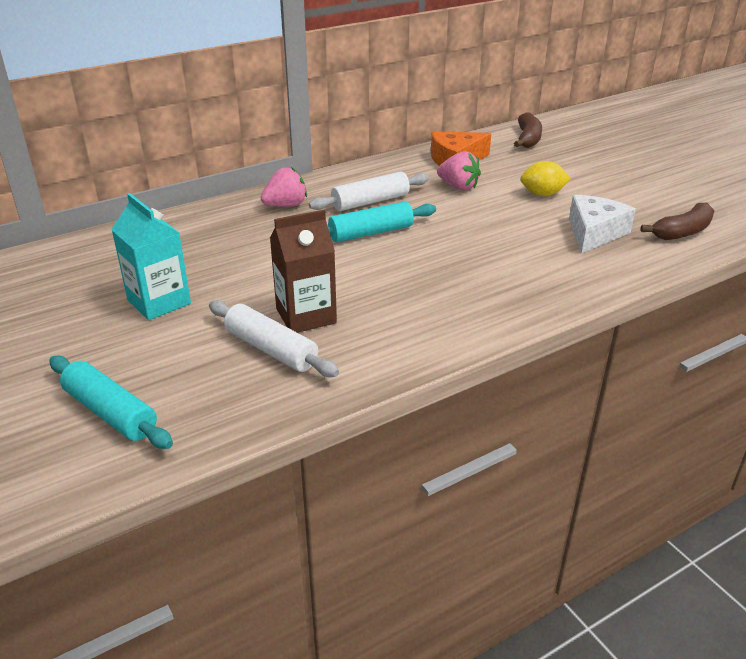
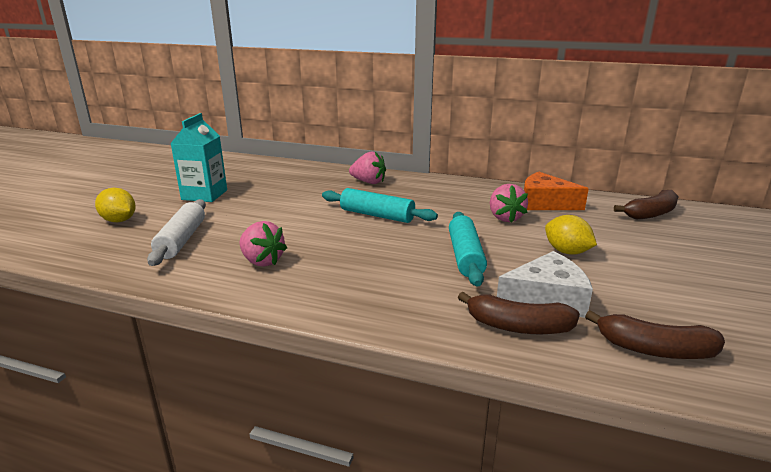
camera: 50 degrees right, 10 degrees down
(111, 412) = (75, 225): turquoise rolling pin -> turquoise rolling pin (465, 256)
(147, 377) = (119, 220): none -> yellow lemon
(306, 316) = (235, 235): brown carton -> none
(370, 201) = (421, 200): white rolling pin -> none
(386, 320) = (262, 261): none -> pink strawberry
(616, 259) = (518, 327): none -> brown banana

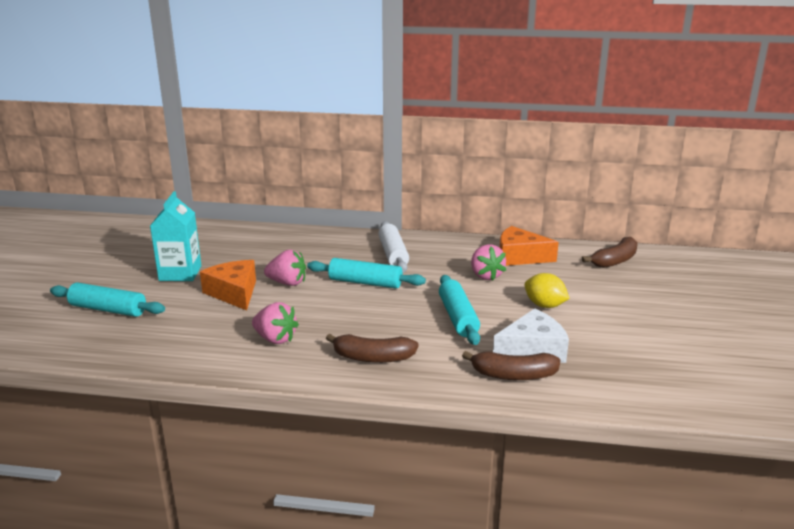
camera: 10 degrees left, 0 degrees up
(119, 220) = (108, 309): yellow lemon -> turquoise rolling pin
(181, 240) = (185, 325): white rolling pin -> white rolling pin (393, 254)
(244, 215) = (234, 293): none -> orange cheese
(368, 182) = (344, 245): pink strawberry -> pink strawberry (287, 283)
(654, 349) = (617, 382): brown banana -> brown banana (372, 358)

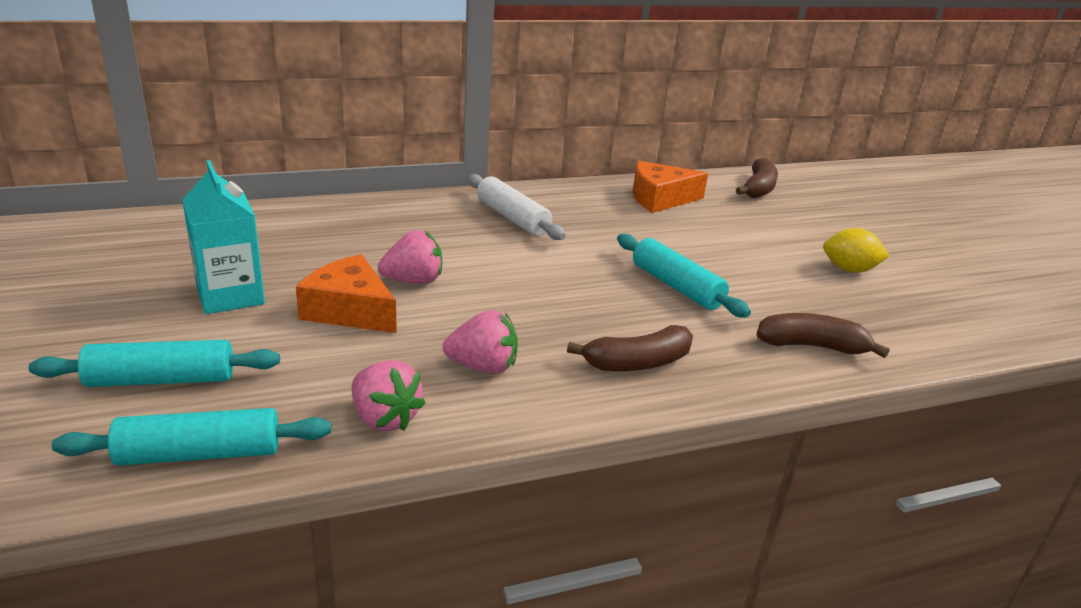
camera: 30 degrees left, 5 degrees up
(365, 282) = (518, 261): turquoise rolling pin -> turquoise rolling pin (200, 453)
(486, 276) = (649, 228): pink strawberry -> pink strawberry (384, 418)
(513, 375) = (812, 346): brown banana -> brown banana turned 150 degrees counterclockwise
(532, 349) = (796, 309): white cheese -> none
(544, 305) = (749, 253): yellow lemon -> yellow lemon (849, 269)

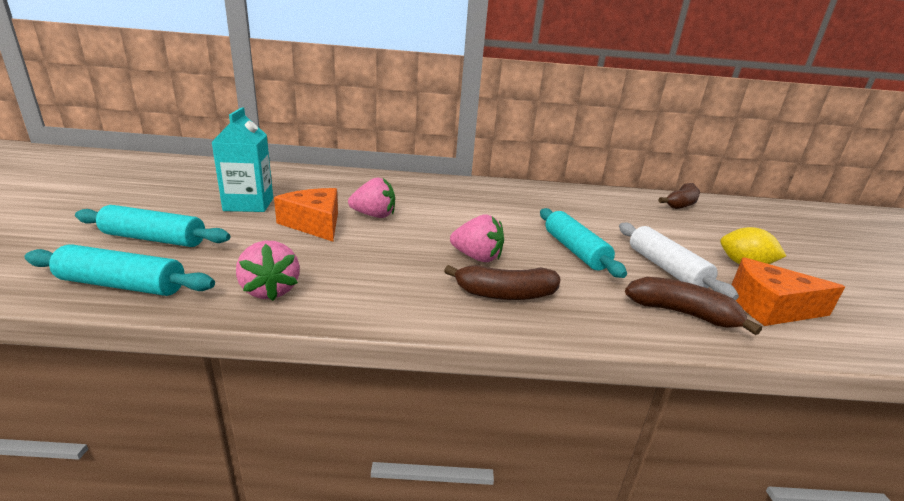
camera: 20 degrees right, 5 degrees down
(483, 367) = (376, 273): pink strawberry -> pink strawberry (477, 257)
(512, 218) = (474, 194): white rolling pin -> white rolling pin (665, 268)
(660, 199) = (595, 199): orange cheese -> orange cheese (770, 307)

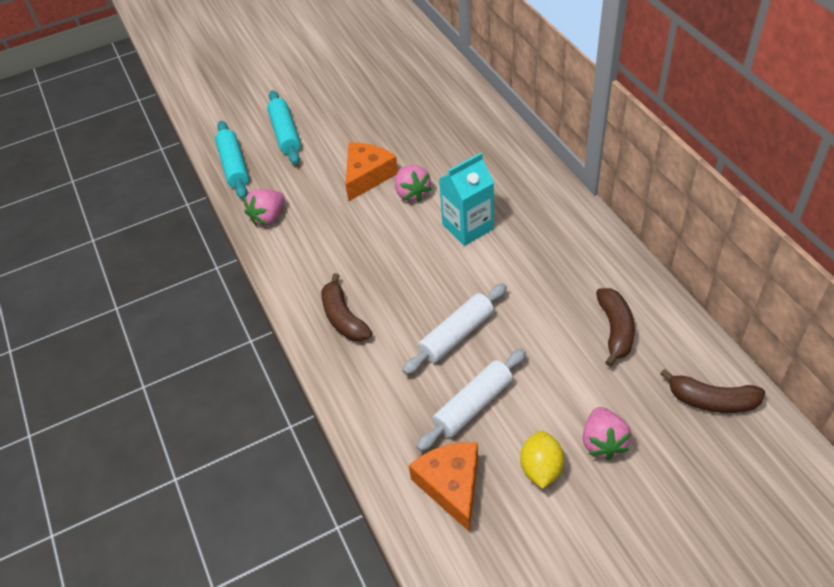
camera: 70 degrees right, 25 degrees up
(249, 204) = (368, 126): turquoise carton -> turquoise carton (468, 227)
(477, 257) = (388, 282): pink strawberry -> pink strawberry (603, 442)
(575, 250) = (456, 335): turquoise rolling pin -> white rolling pin
(682, 313) = (392, 423): brown banana -> brown banana (615, 330)

